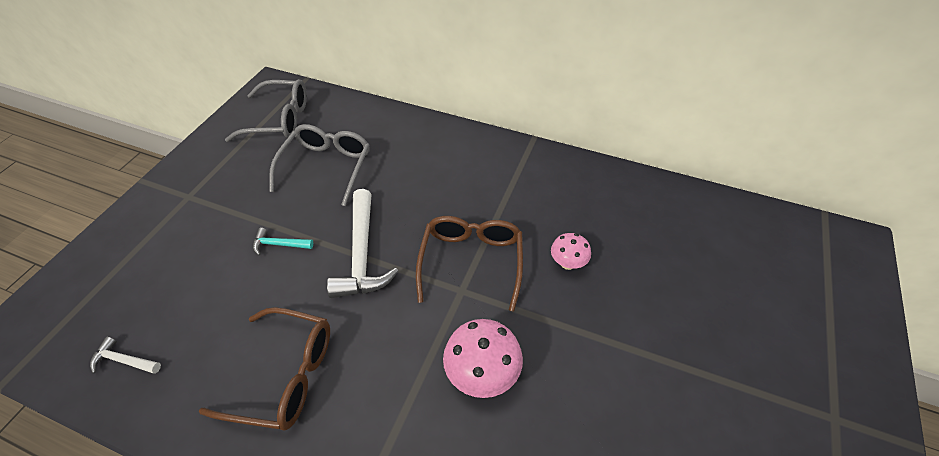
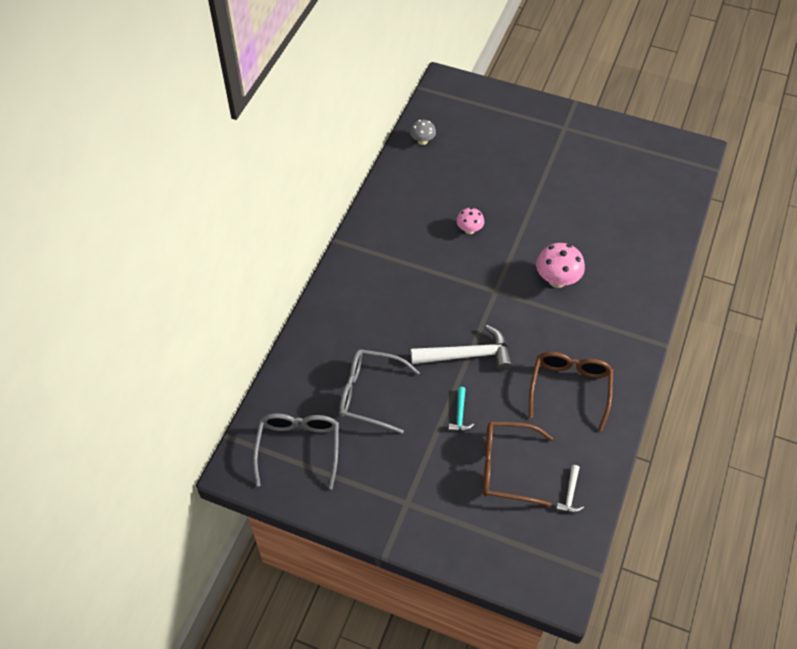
camera: 90 degrees left, 5 degrees up
(471, 261) = (470, 285): brown glasses -> brown glasses (506, 467)
(719, 214) = (422, 141): none -> grey mushroom

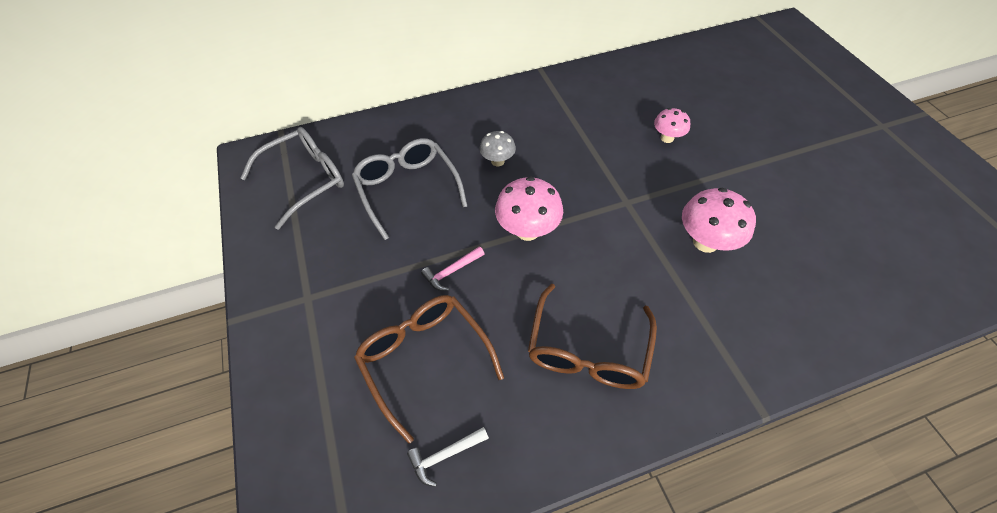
camera: 50 degrees right, 0 degrees up
(422, 141) = (710, 52): grey mushroom -> grey mushroom (497, 161)
(460, 415) = (451, 272): turquoise hammer -> pink hammer
(467, 355) = (527, 230): white hammer -> pink mushroom
(570, 388) = (587, 350): brown glasses -> brown glasses turned 135 degrees clockwise

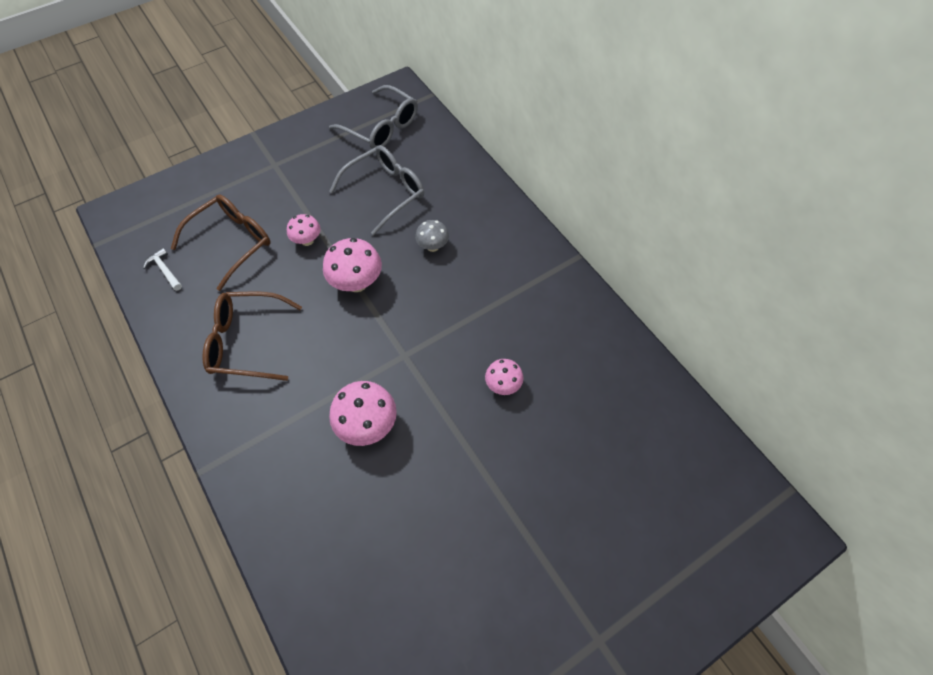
camera: 75 degrees right, 5 degrees up
(451, 272) = (307, 240): pink hammer -> pink mushroom

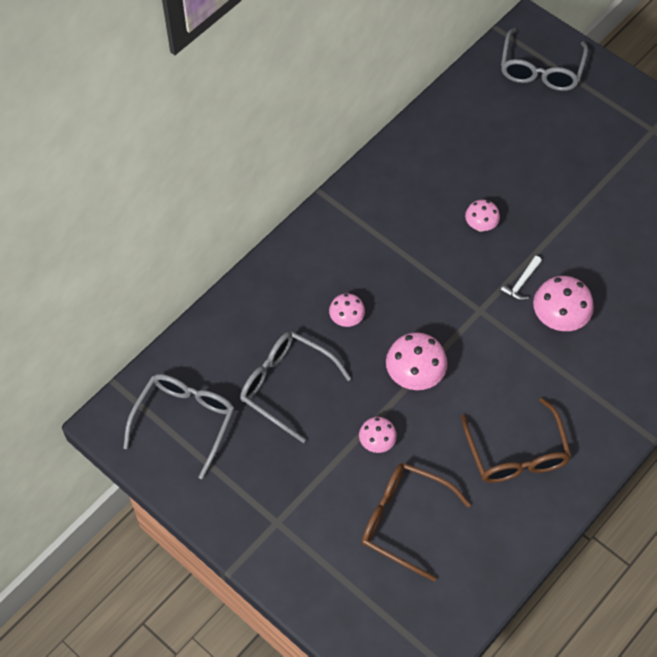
camera: 105 degrees left, 0 degrees up
(165, 270) = (462, 576): white hammer -> white hammer (521, 283)
(433, 246) = (346, 319): grey mushroom -> pink mushroom
(716, 523) = (540, 70): none -> grey glasses

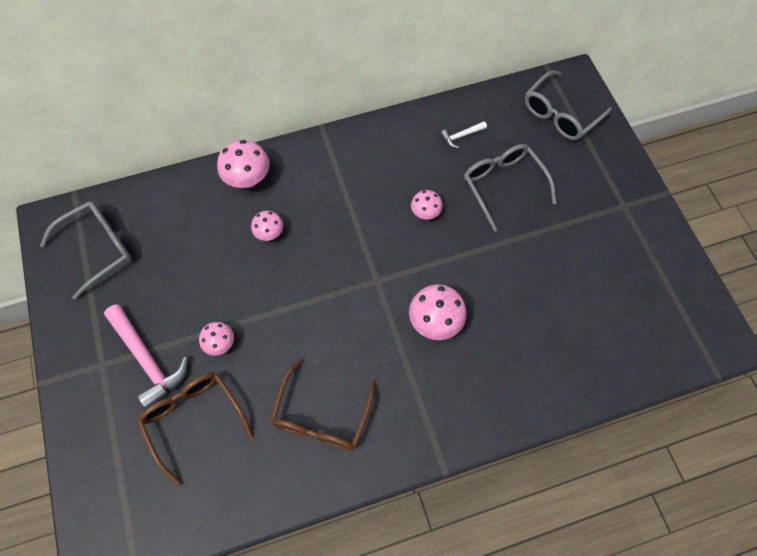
camera: 30 degrees right, 5 degrees up
(286, 386) = (187, 261): grey glasses -> grey glasses (503, 185)
(318, 494) = (147, 360): none -> pink hammer
(414, 376) = (287, 306): pink mushroom -> pink mushroom (248, 179)
(521, 283) = (425, 276): white hammer -> white hammer (461, 136)

